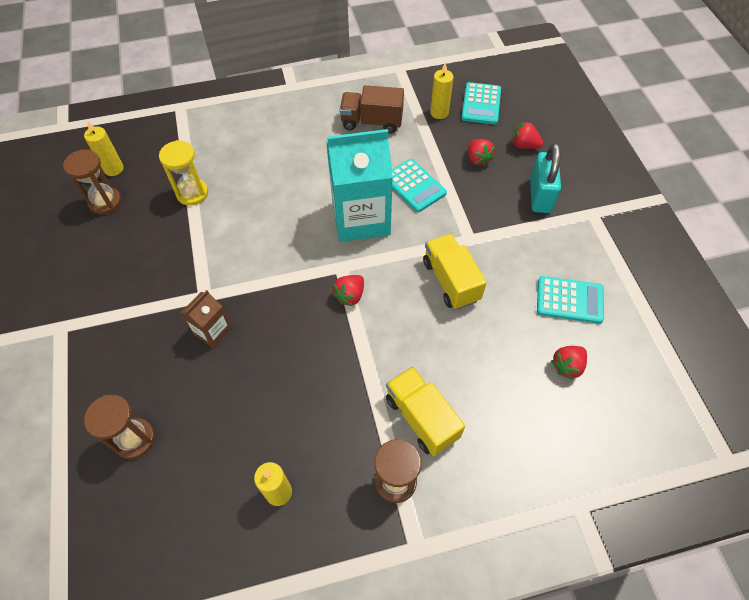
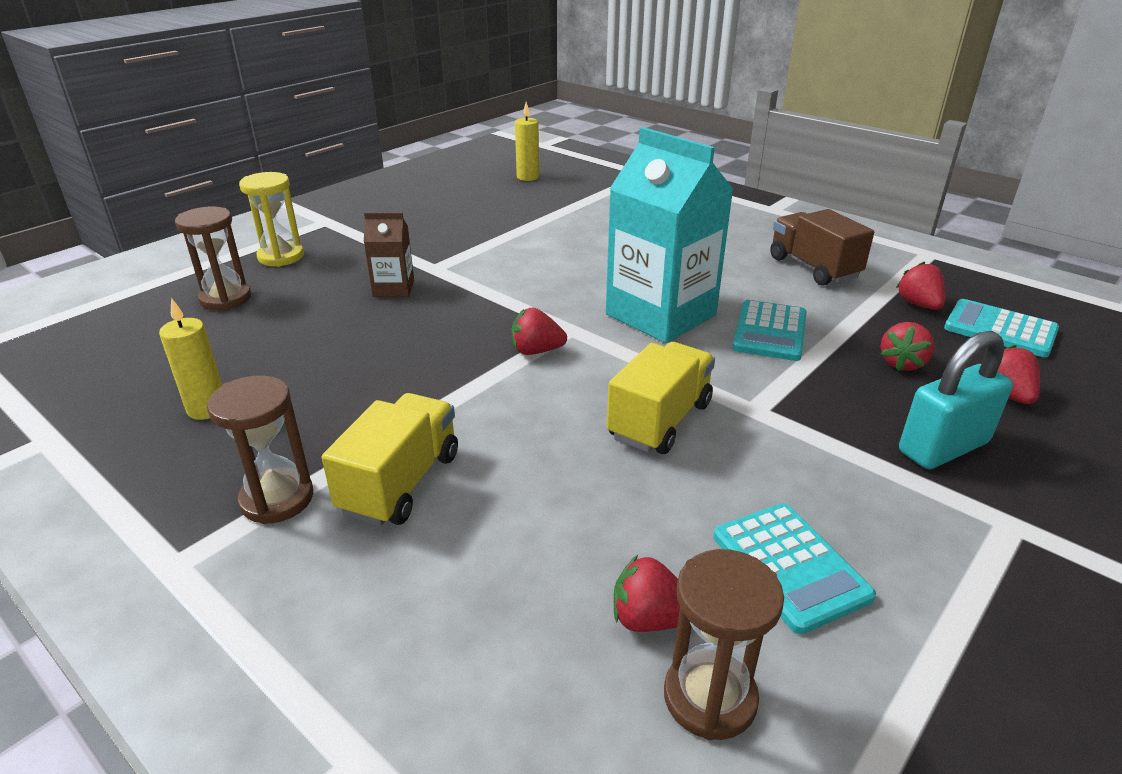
camera: 55 degrees right, 25 degrees down
(105, 202) = (486, 187): brown hourglass -> brown hourglass (710, 697)
(192, 193) = (551, 216): yellow hourglass -> yellow hourglass (281, 257)
(439, 113) = (918, 304): yellow candle -> red strawberry
(481, 104) = (1000, 329): turquoise calculator -> turquoise calculator turned 60 degrees clockwise

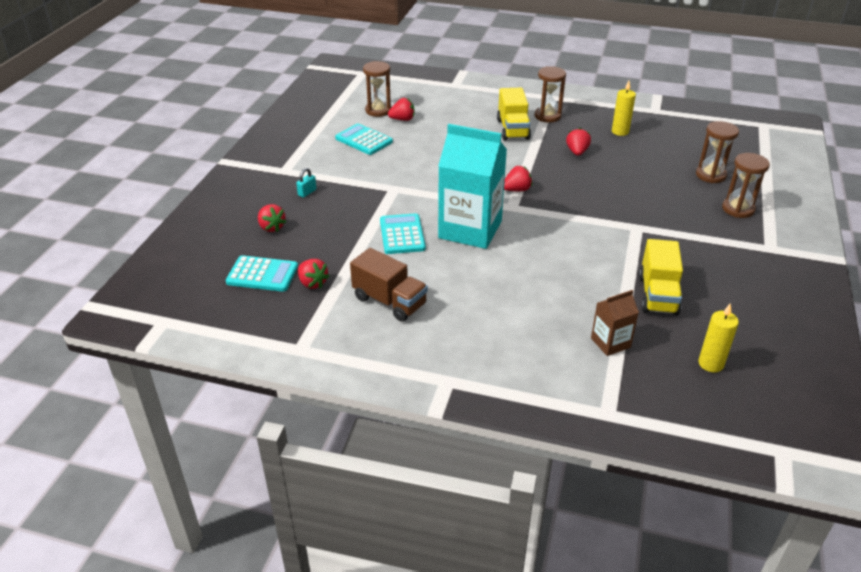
camera: 155 degrees right, 5 degrees up
(281, 257) = (738, 209): yellow hourglass -> brown hourglass
(393, 288) = (637, 205): brown carton -> brown carton (610, 343)
(660, 420) = (434, 173): yellow truck -> yellow truck (658, 295)
(902, 363) = (324, 232): red strawberry -> red strawberry (577, 152)
(943, 447) = (307, 192): turquoise padlock -> turquoise padlock, size x0.45

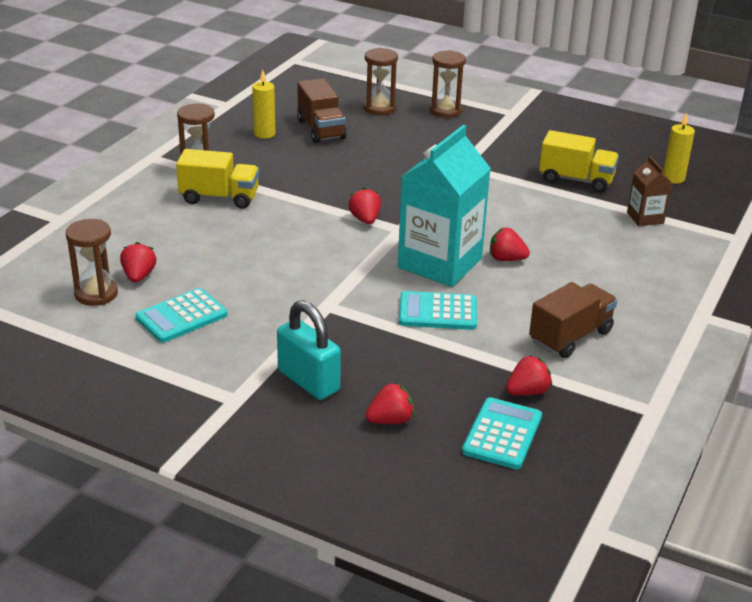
camera: 80 degrees left, 5 degrees down
(307, 192) = (308, 381): turquoise padlock -> turquoise padlock, size x2.23
(577, 152) = (297, 167): red strawberry -> red strawberry (506, 259)
(647, 153) = (321, 129): none -> brown truck

